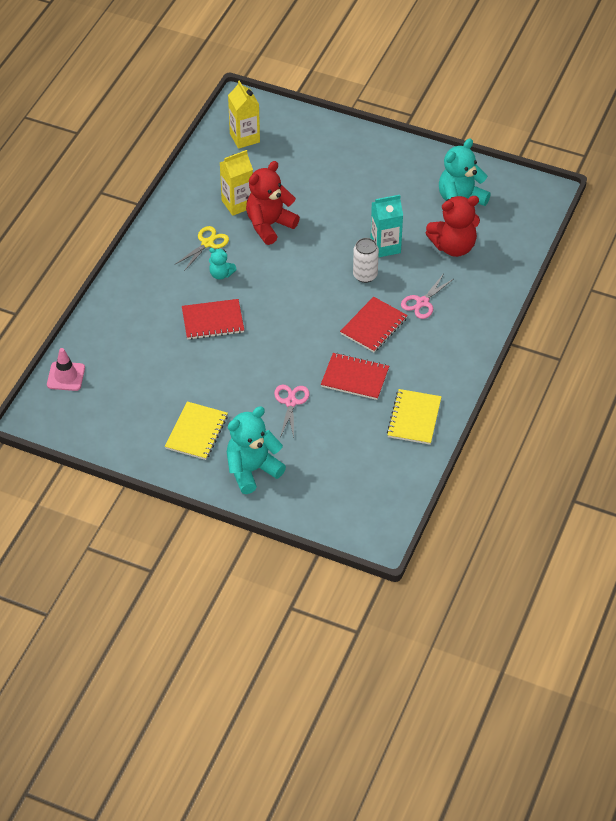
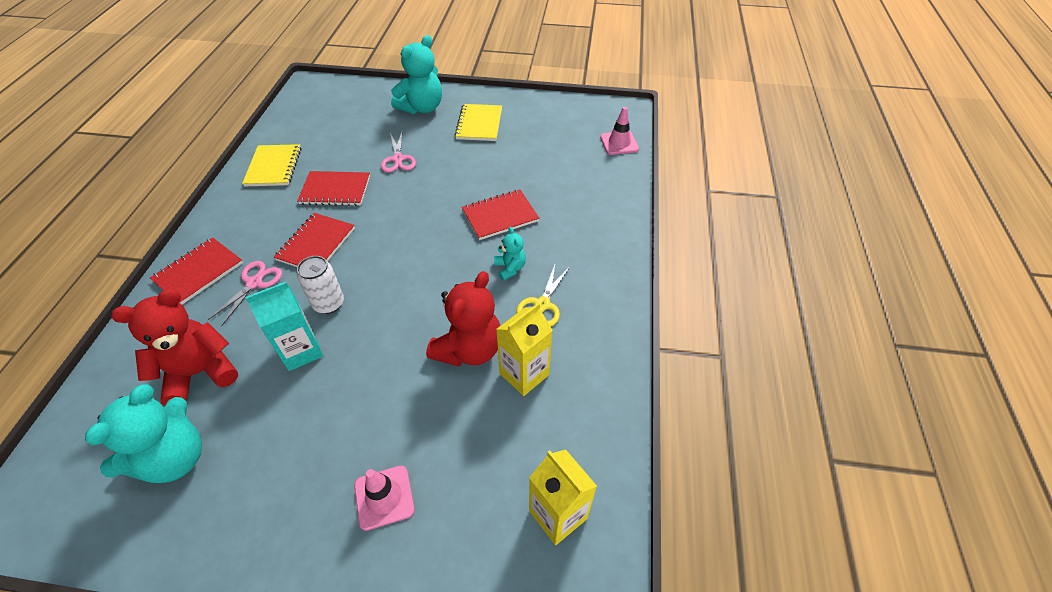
camera: 165 degrees right, 0 degrees up
(221, 274) = (510, 268): turquoise teddy bear -> turquoise teddy bear turned 60 degrees clockwise
(338, 162) = (384, 497): none -> pink traffic cone
(468, 320) = (198, 272): none -> red notebook

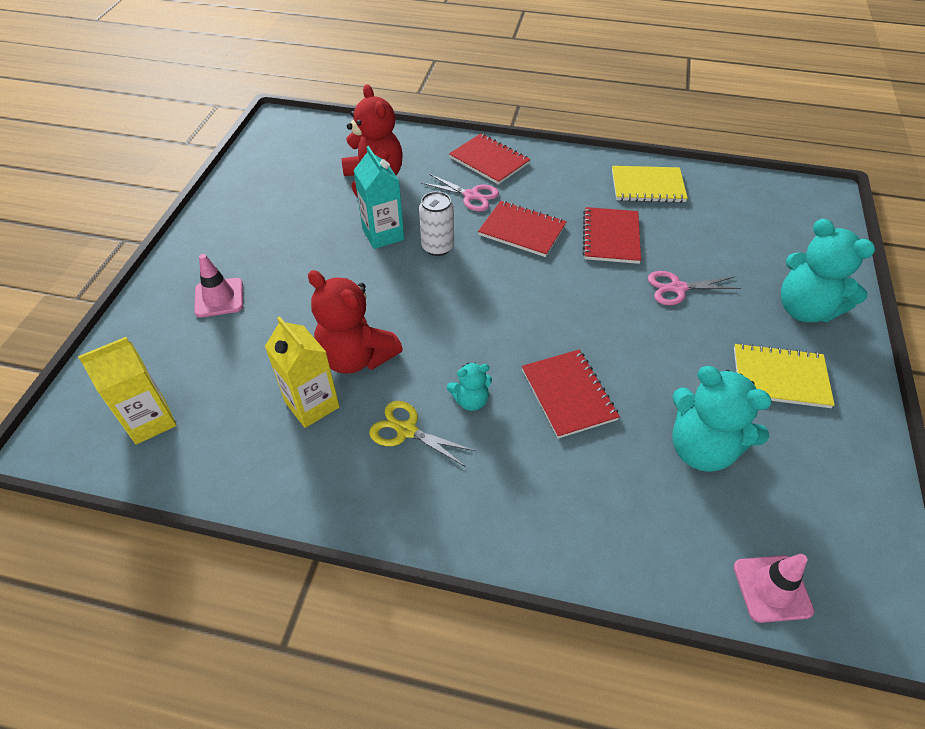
camera: 95 degrees right, 0 degrees up
(175, 458) = (299, 181): turquoise teddy bear -> turquoise teddy bear (701, 448)

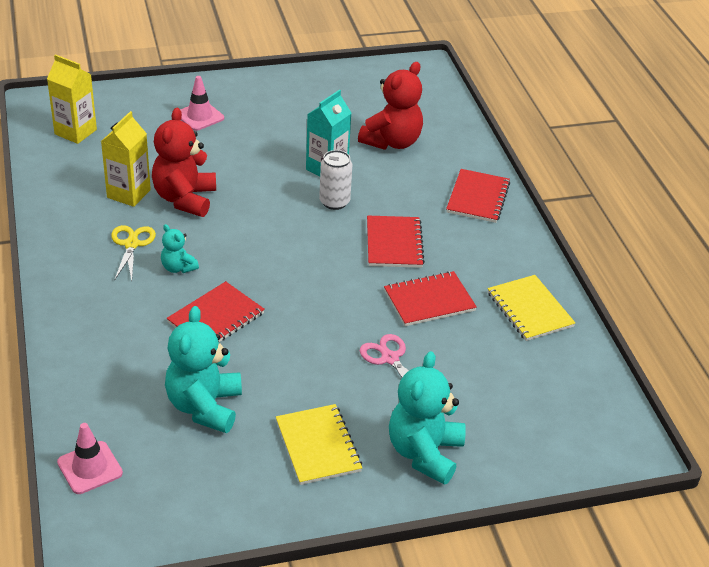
camera: 60 degrees right, 10 degrees down
(471, 195) = (417, 201): pink scissors -> none

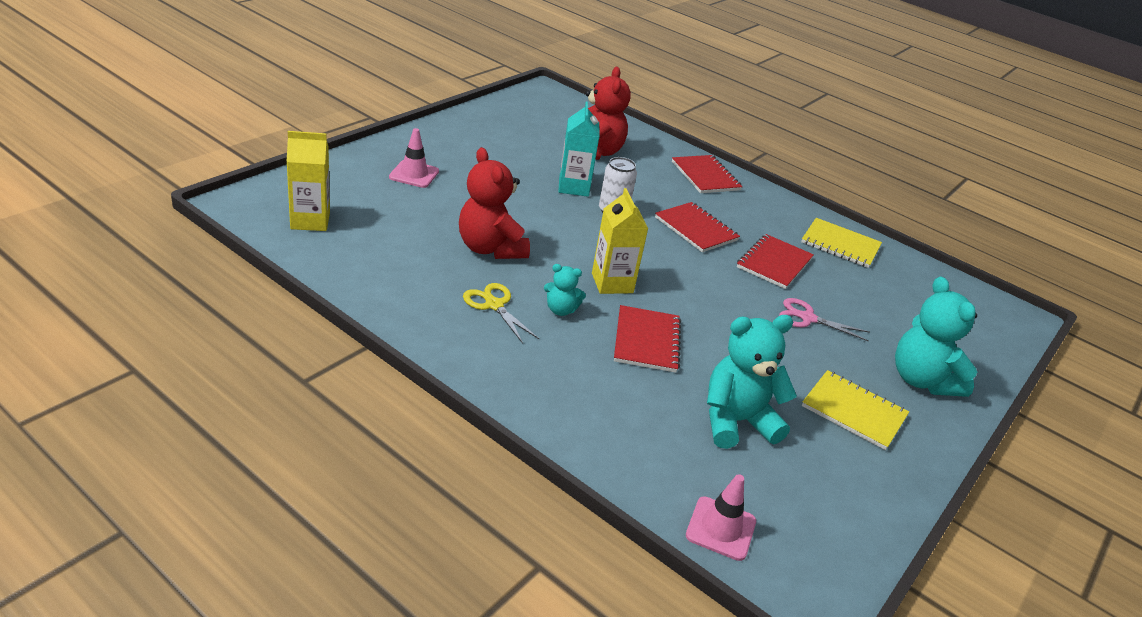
camera: 40 degrees left, 5 degrees down
(128, 193) = (434, 261): yellow carton -> yellow carton (612, 283)
(204, 406) = (736, 421): turquoise teddy bear -> turquoise teddy bear turned 105 degrees clockwise

